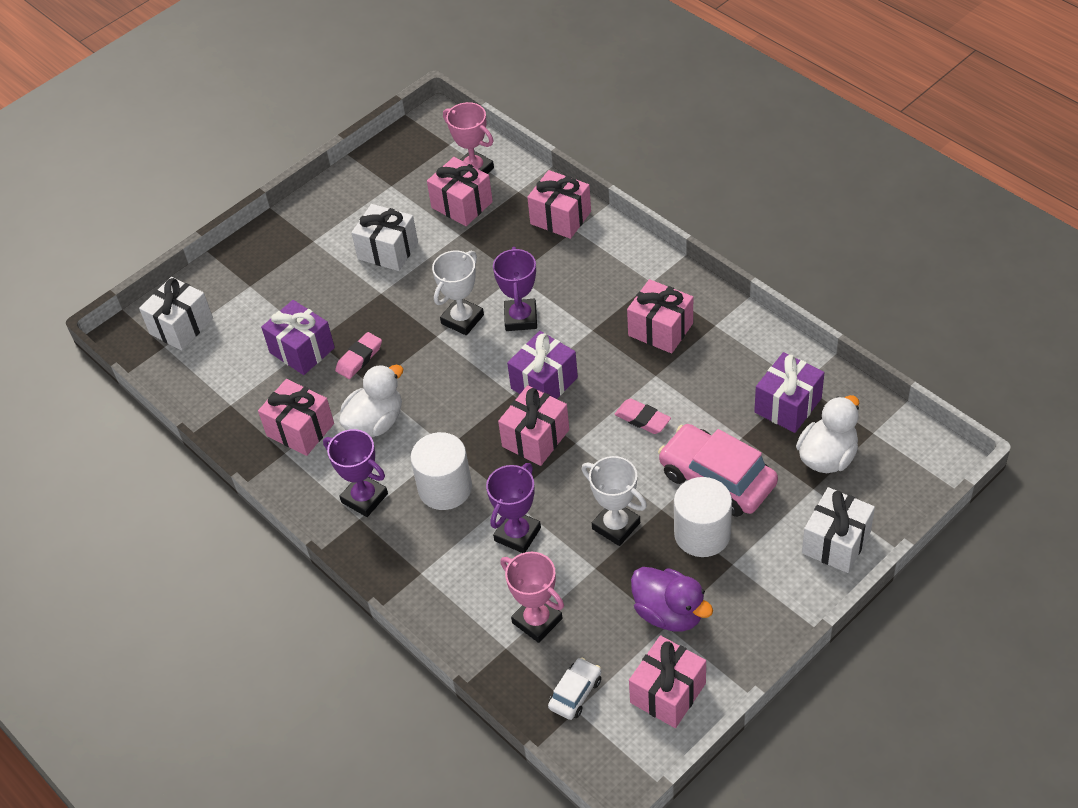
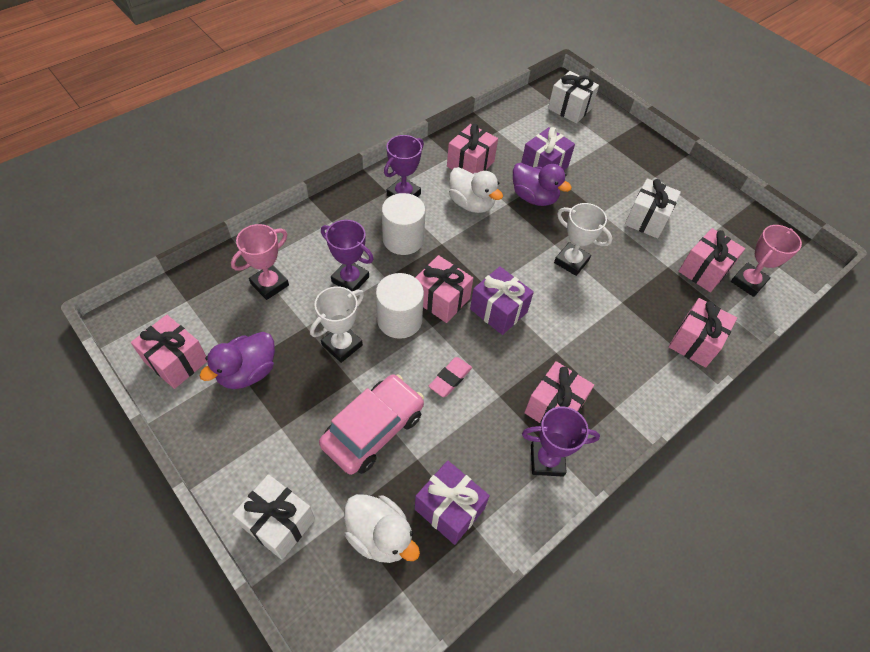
camera: 85 degrees right, 5 degrees up
(359, 358) = (534, 197): pink eraser -> purple duck
(520, 318) = (571, 301): purple trophy -> purple trophy (547, 460)
(575, 693) = (200, 301): white car -> none
(702, 534) = (318, 408): white cylinder -> white cylinder (399, 320)

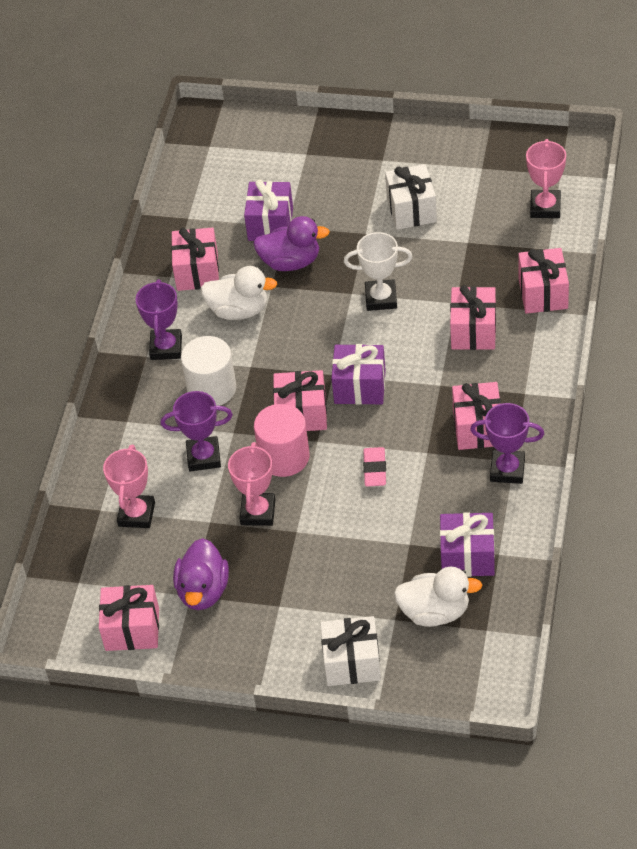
camera: 30 degrees left, 5 degrees down
(342, 345) = (258, 512): white trophy -> pink trophy
(373, 429) = (353, 551): pink car -> none
(399, 320) = (284, 457): white cylinder -> pink cylinder
(547, 460) = (507, 470): purple trophy -> purple trophy turned 45 degrees clockwise
(569, 108) = (235, 142): white gift -> none
(704, 270) = (500, 223): pink gift -> pink gift (473, 331)

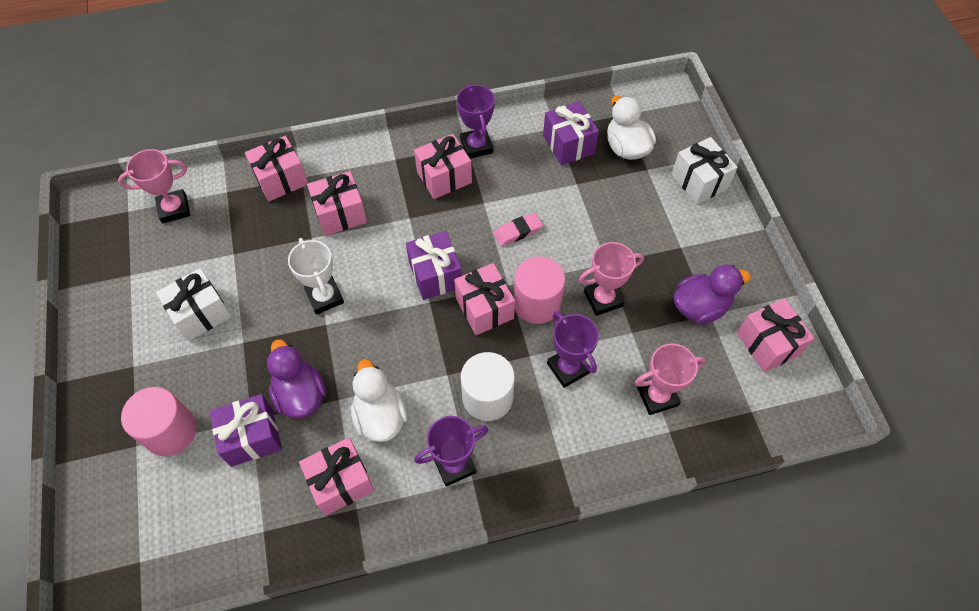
camera: 120 degrees left, 10 degrees up
(306, 175) = (170, 431): none -> pink cylinder

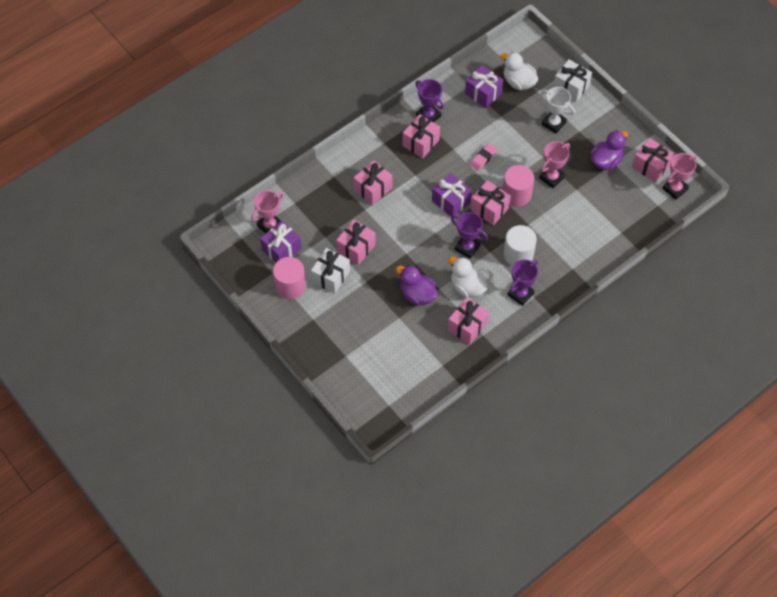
camera: 25 degrees left, 0 degrees up
(170, 431) = (359, 341): pink cylinder -> pink cylinder (290, 286)
(252, 437) = (405, 325): purple gift -> purple gift (281, 249)
(281, 179) = (322, 182): pink gift -> pink gift (356, 248)
(325, 297) = (396, 239): white trophy -> white trophy (553, 123)
(568, 368) = (552, 222): purple trophy -> purple trophy (467, 247)
(657, 396) = (606, 217): pink trophy -> pink trophy (675, 189)

